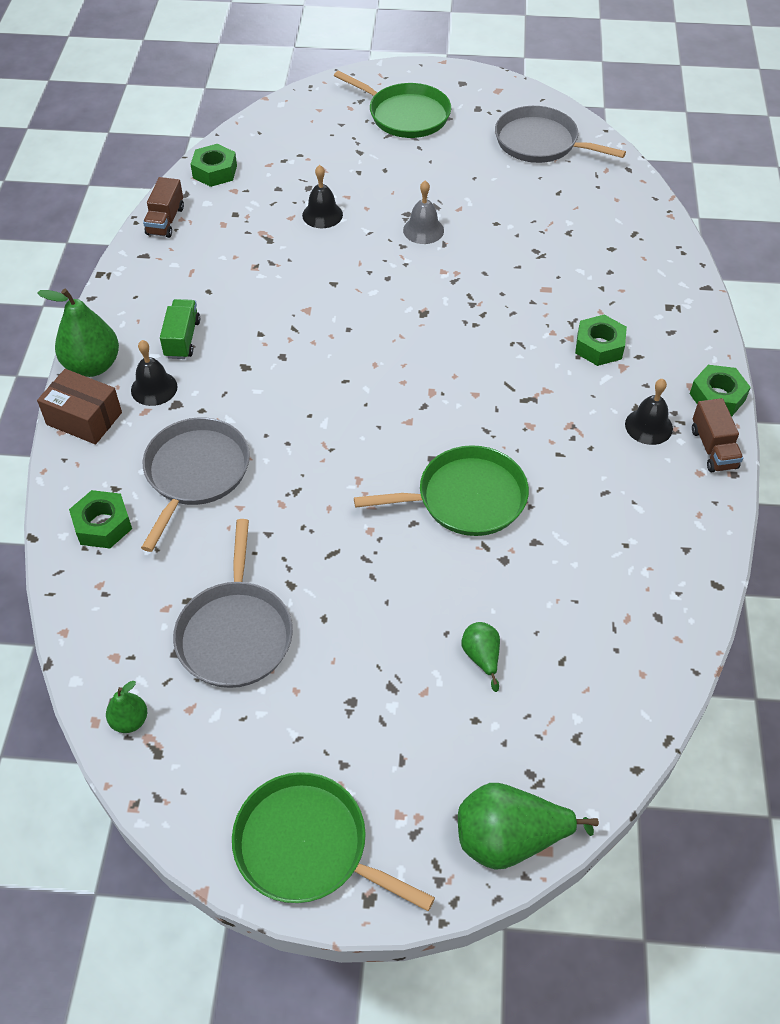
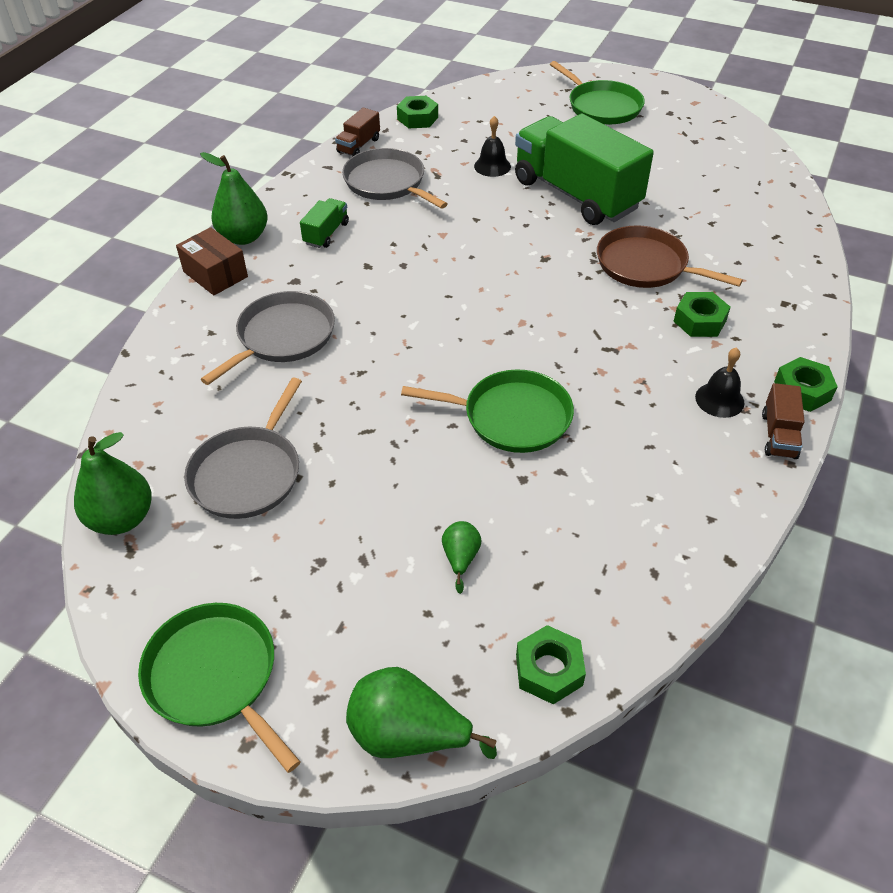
camera: 20 degrees right, 5 degrees down
(103, 525) = (185, 358): green nut -> green nut (549, 670)
(130, 721) = (122, 518): green pear -> green pear, size x1.90
(154, 388) = (283, 265): black bell -> none
(423, 230) = (576, 195): grey bell -> green truck
(525, 297) = (646, 265): none -> brown pan
(540, 142) = (716, 148): grey pan -> grey pan (387, 183)

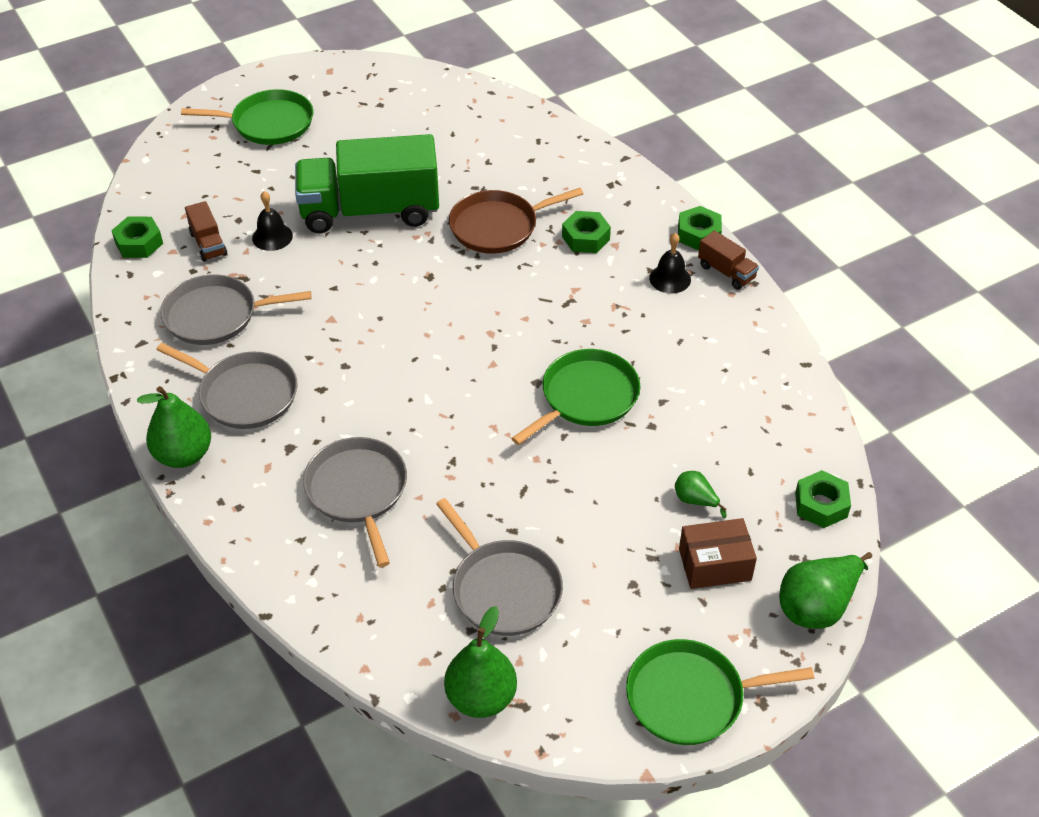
camera: 55 degrees left, 0 degrees up
(215, 274) = (218, 500): brown box -> brown box (714, 564)
(326, 233) = (244, 394): green truck -> grey pan
(359, 145) = (133, 305): brown truck -> brown truck (208, 244)

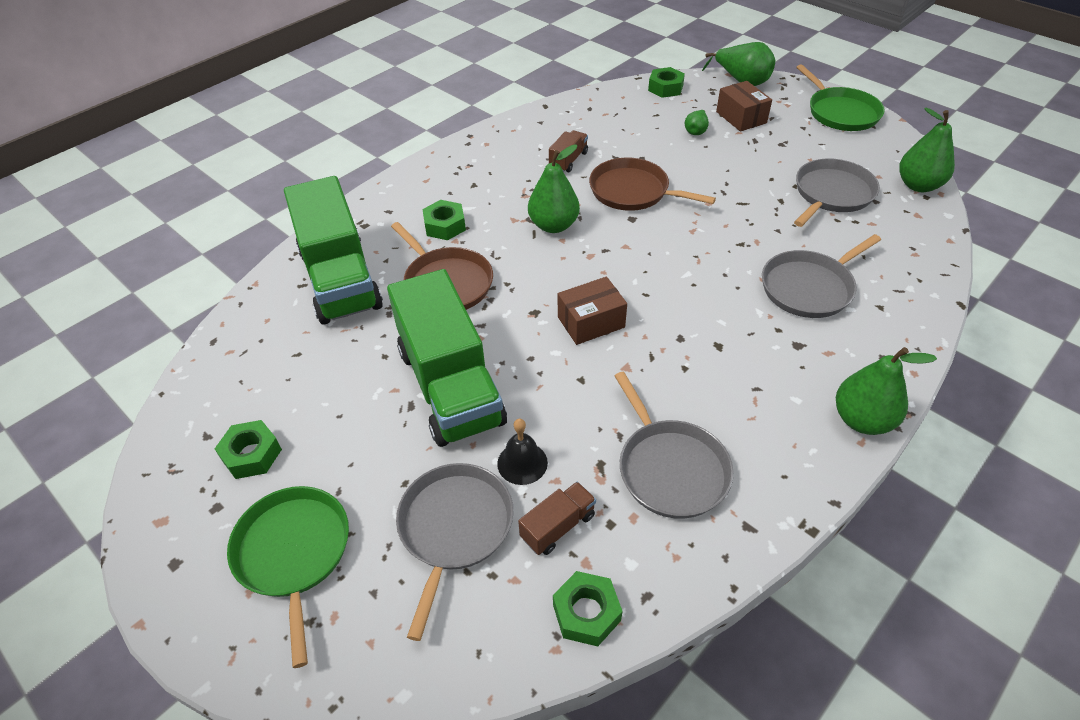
camera: 105 degrees left, 0 degrees up
(244, 394) = (760, 401): grey pan -> grey pan (454, 528)
(397, 310) = (591, 322): none -> brown box
(535, 163) = (340, 279): none -> green truck
(551, 317) = (553, 225): none -> green pear
(586, 397) = (633, 191): green pan -> brown pan
(670, 278) = (480, 173): black bell -> none
(698, 234) = (420, 168): green nut -> green nut (251, 454)
(726, 272) = (462, 149): brown truck -> brown truck (568, 160)

